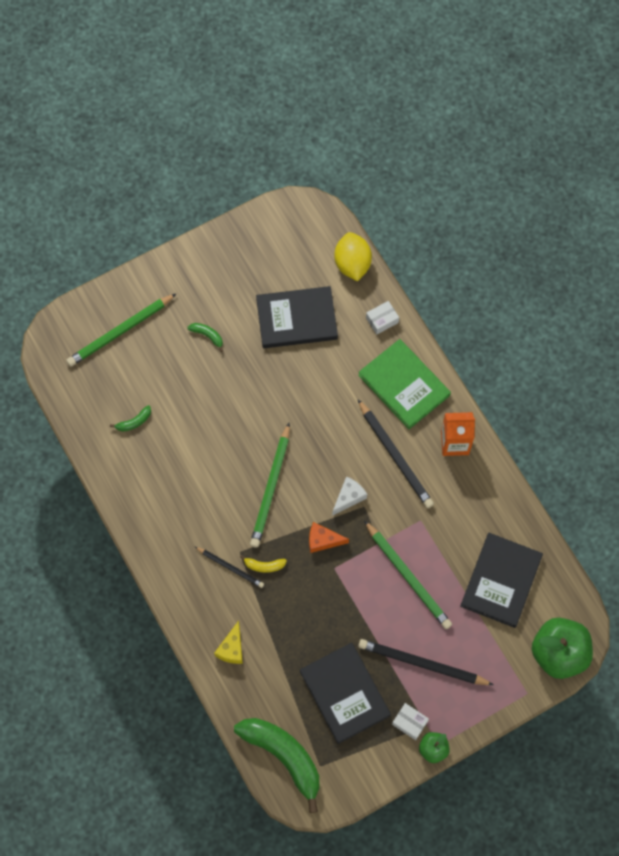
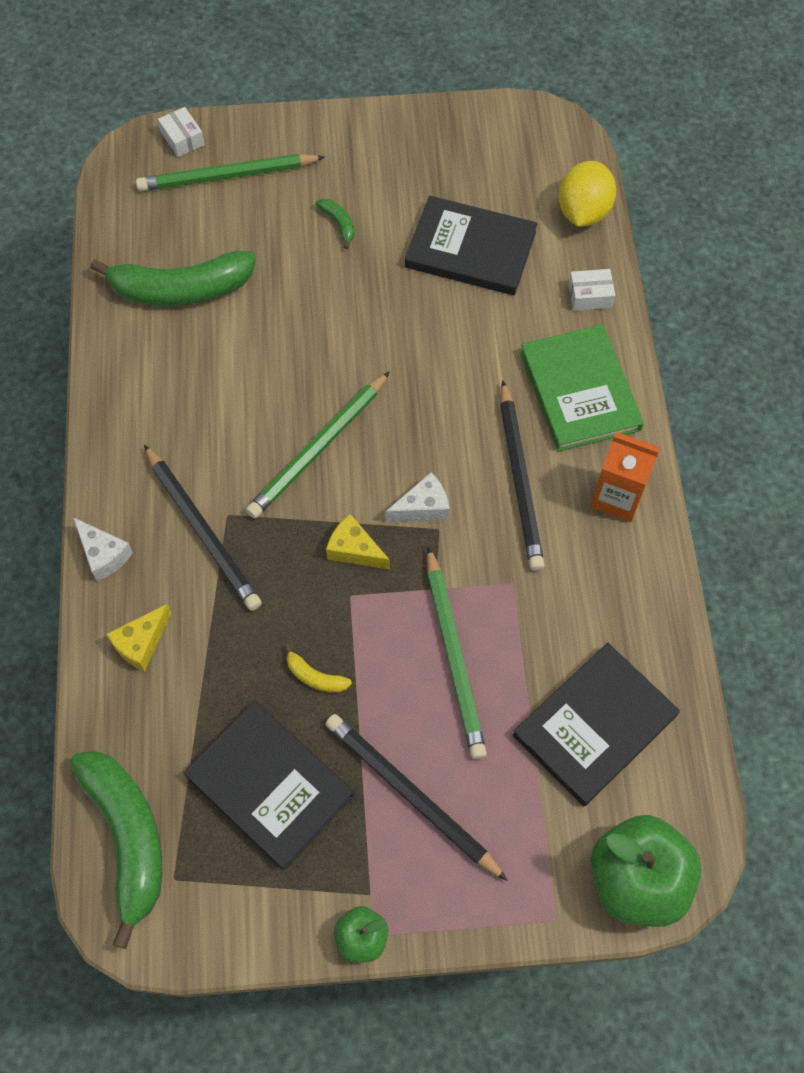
camera: 25 degrees right, 5 degrees down
(134, 422) = (181, 289): green banana -> green banana, size x2.41
(181, 607) = (104, 554): none -> white cheese
(230, 567) = (203, 530): black pencil -> black pencil, size x1.71
(264, 566) = (251, 548): yellow banana -> yellow banana (315, 677)
(323, 540) = (354, 550): orange cheese -> yellow cheese
(345, 693) = (270, 785): black book -> black book turned 45 degrees counterclockwise
(409, 722) = (346, 878): white box -> white box (182, 139)

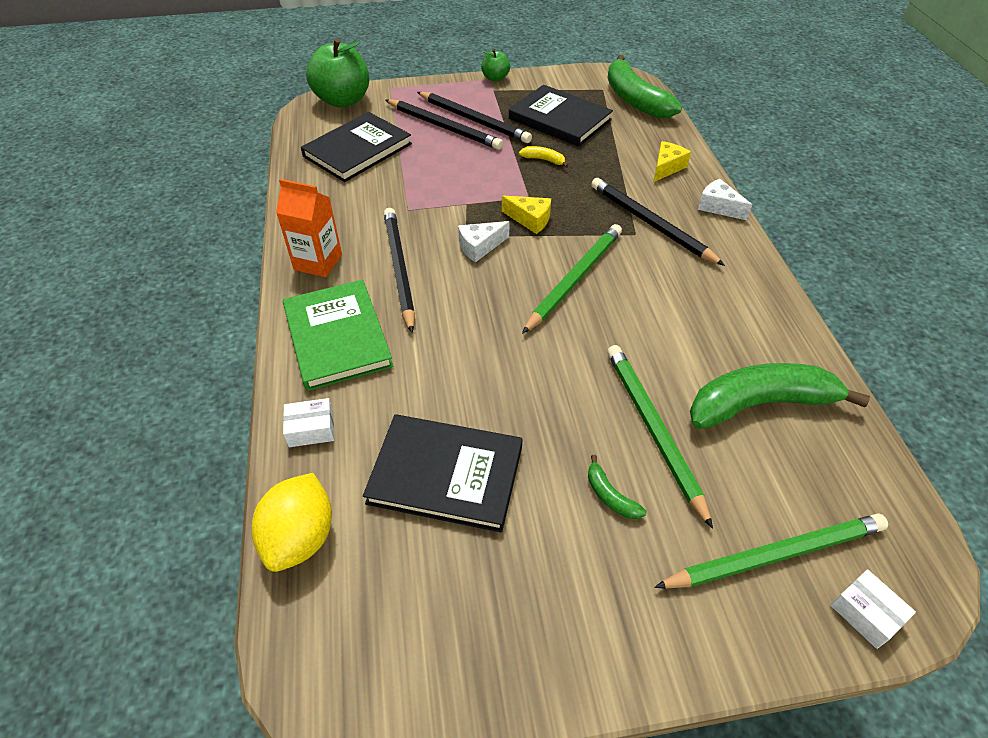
camera: 175 degrees right, 15 degrees down
(454, 656) = (450, 173): green pencil -> green pencil (653, 429)
(461, 778) = (444, 127): none -> black pencil

